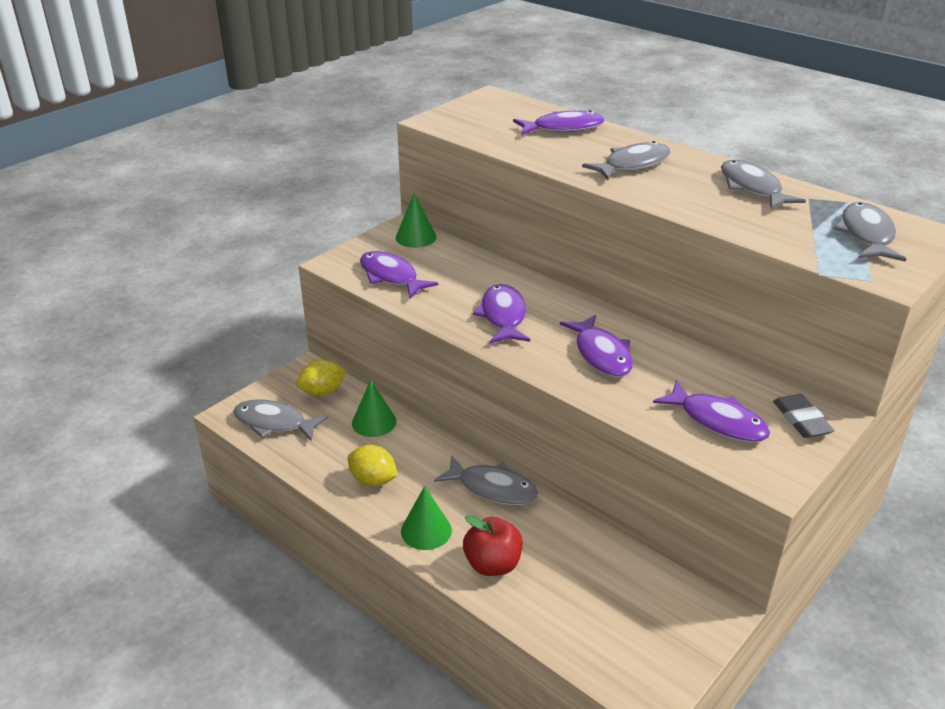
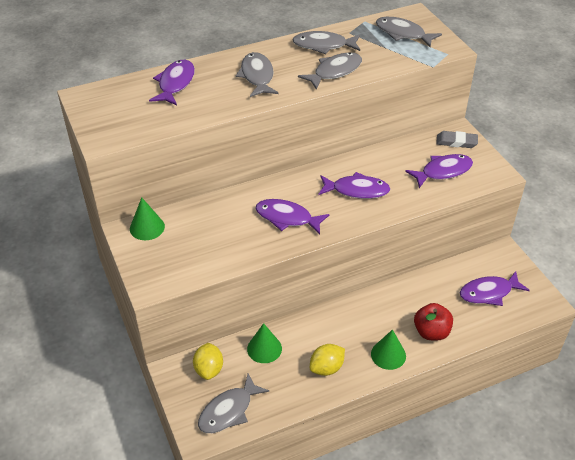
camera: 65 degrees left, 10 degrees up
(391, 277) = (195, 259): purple fish -> purple fish (489, 293)
(492, 488) = (366, 308): grey fish -> grey fish (334, 72)

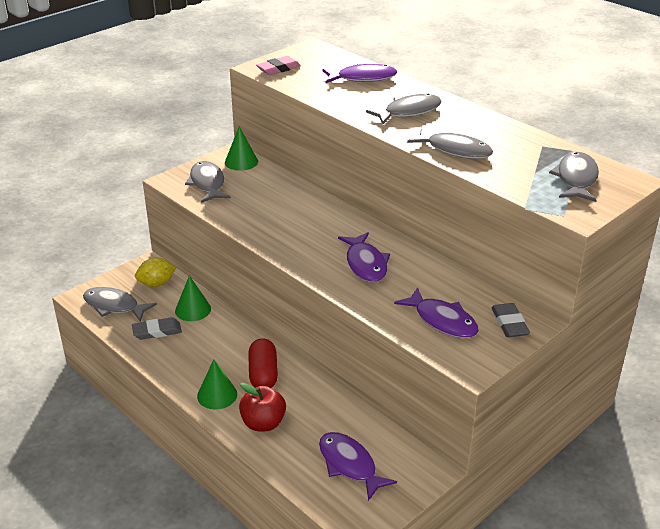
camera: 70 degrees right, 10 degrees down
(115, 128) = (278, 69): none -> pink eraser
(284, 382) = (157, 331): none -> grey eraser
(287, 218) = (295, 230): purple fish -> none
(323, 46) = (499, 135): grey fish -> grey fish (207, 184)
(326, 368) = (183, 354): yellow lemon -> none
(373, 318) = (263, 374): none -> red capsule

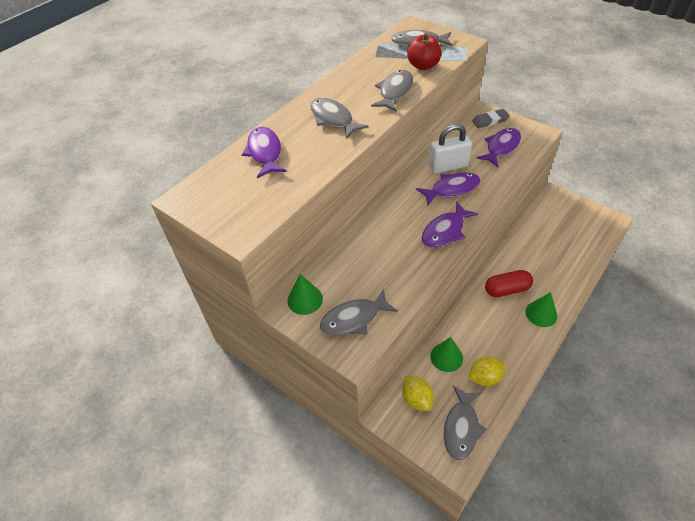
camera: 95 degrees left, 15 degrees up
(157, 331) = (484, 377): grey eraser -> yellow lemon
(263, 423) = (555, 280): red apple -> red apple (423, 66)
(278, 69) = (244, 216): pink eraser -> none
(349, 465) = (568, 230): purple fish -> purple fish (445, 231)
(410, 268) = (448, 166): none -> white padlock

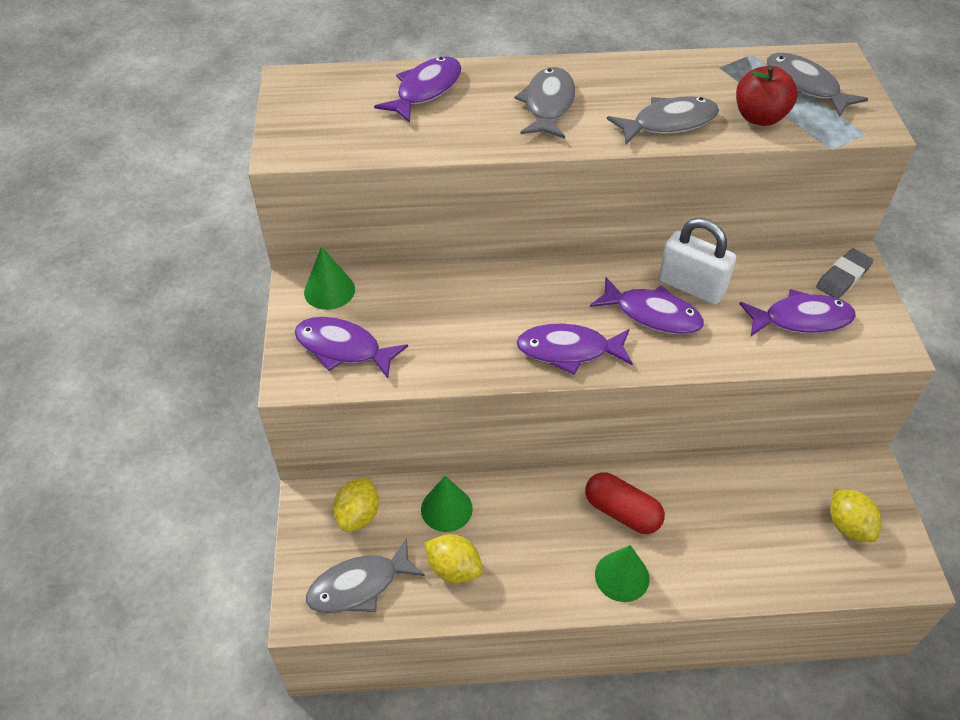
camera: 45 degrees right, 0 degrees up
(354, 319) = (343, 348): grey fish -> purple fish
(490, 121) = (843, 277): grey eraser -> grey eraser turned 75 degrees counterclockwise
(575, 221) = (848, 526): none -> yellow lemon

